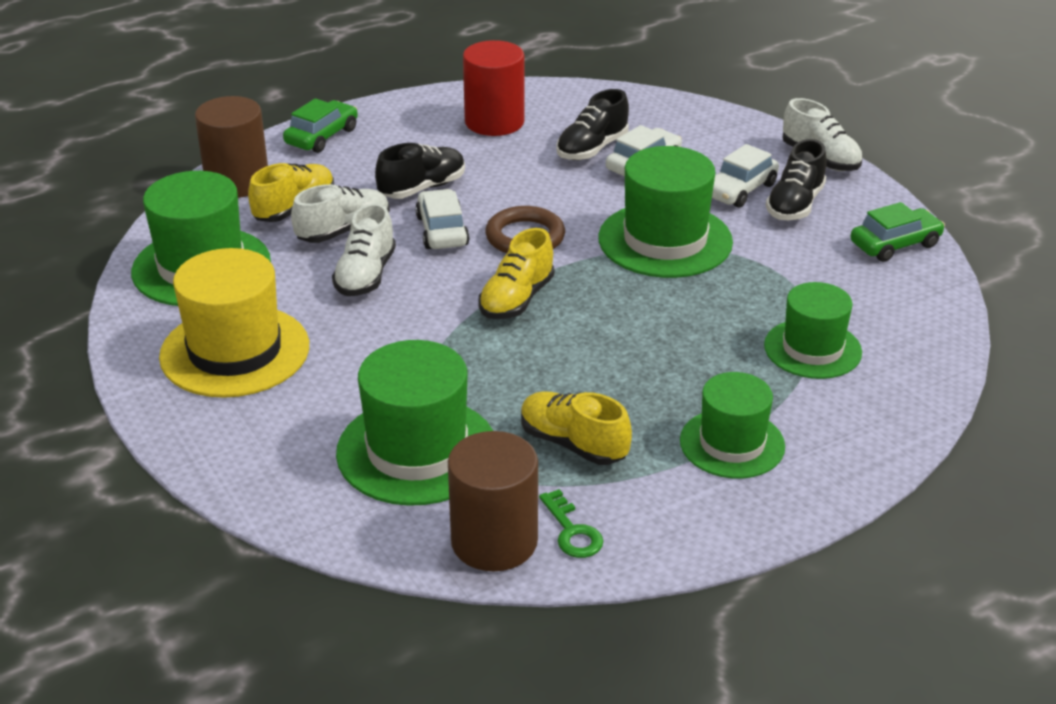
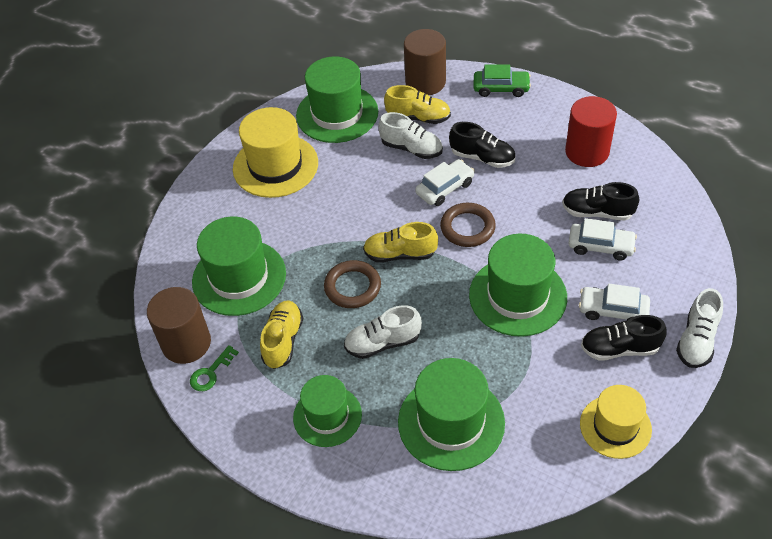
camera: 65 degrees right, 15 degrees up
(365, 275) = (376, 179): white shoe -> white shoe (382, 343)
(535, 355) = (352, 287): none -> brown ring
(812, 349) = (451, 422): green hat -> green hat, size x1.53
(895, 244) = (615, 426): green car -> yellow hat

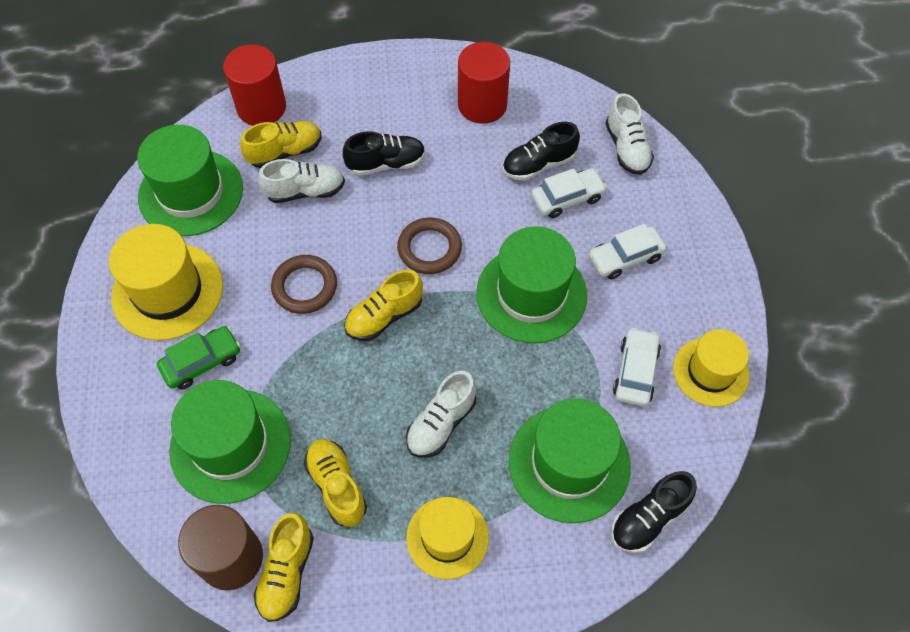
camera: 40 degrees left, 10 degrees up
(211, 372) = (286, 573): green key -> yellow shoe
(327, 416) = (447, 537): green hat -> yellow hat
(352, 287) = (363, 381): brown ring -> brown ring (305, 287)
(425, 82) = (261, 107): brown cylinder -> red cylinder
(445, 188) = (374, 218): white car -> white car (635, 372)
(501, 88) = (347, 76): green car -> green car (202, 362)
(619, 349) = (659, 292): black shoe -> black shoe (649, 518)
(697, 340) = (714, 245): white shoe -> white shoe (627, 148)

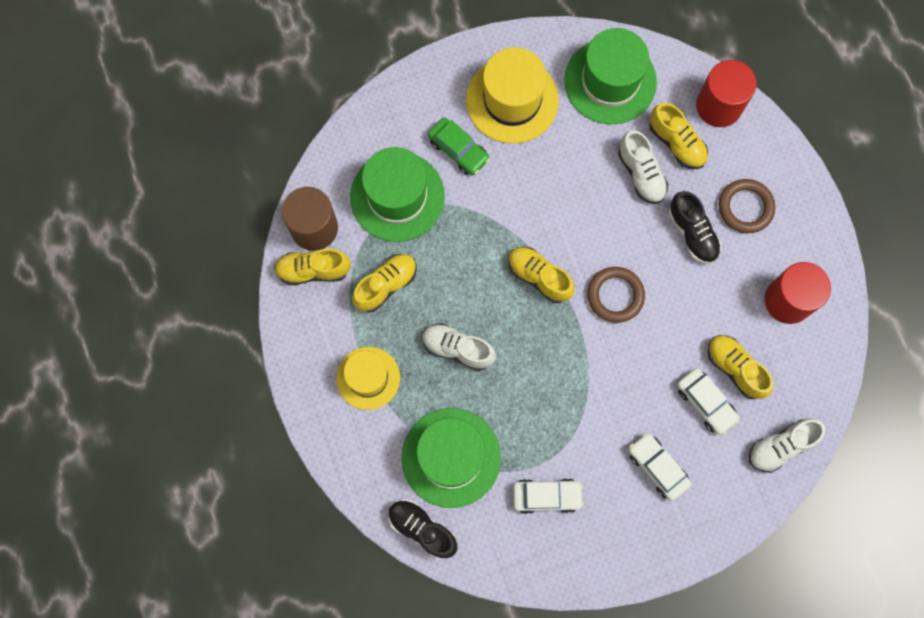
camera: 75 degrees right, 15 degrees up
(305, 287) = (547, 205): brown ring -> brown ring (745, 207)
(531, 294) = (596, 393): green hat -> none
(538, 164) = (735, 368): black shoe -> yellow shoe
(710, 372) = (565, 561): yellow hat -> none

